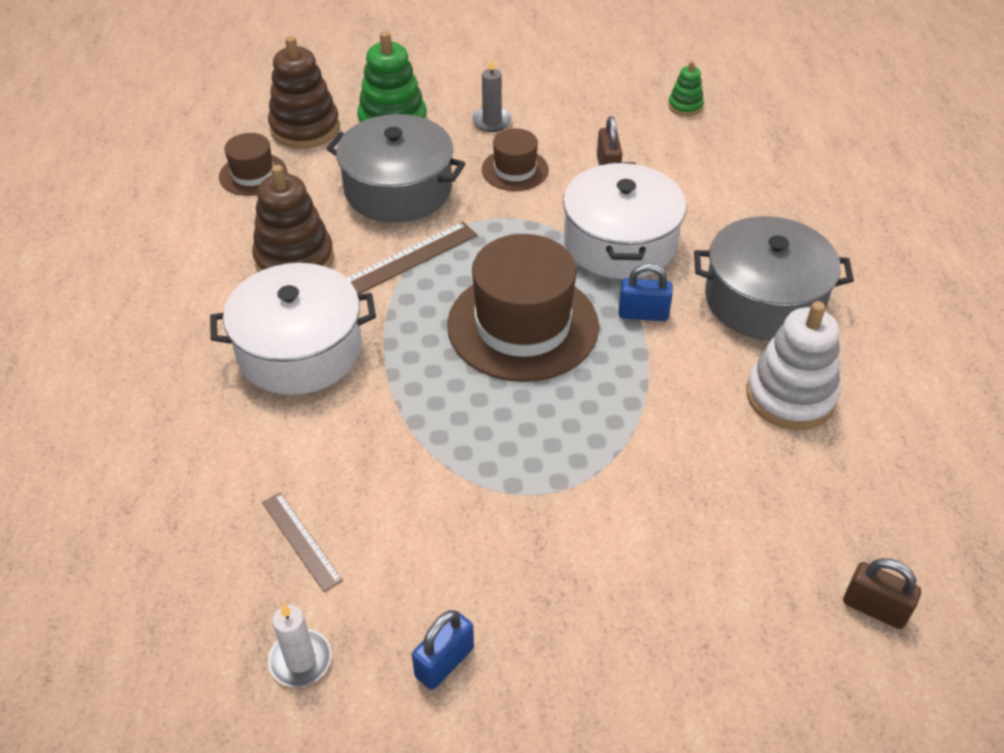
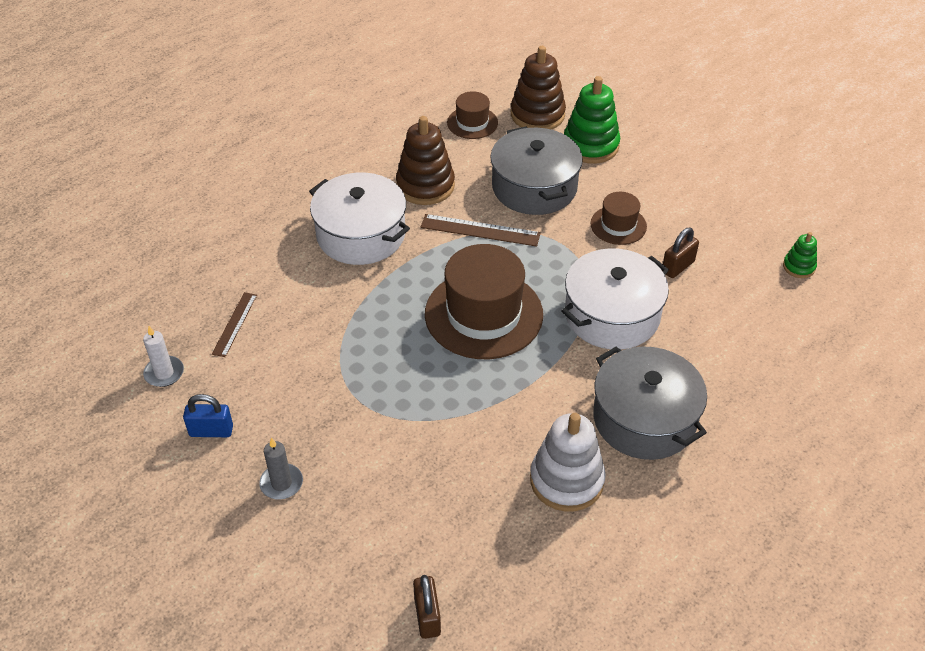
camera: 50 degrees right, 0 degrees up
(492, 121) = (651, 186): grey candle -> grey candle (281, 483)
(643, 314) = (558, 364): blue padlock -> none

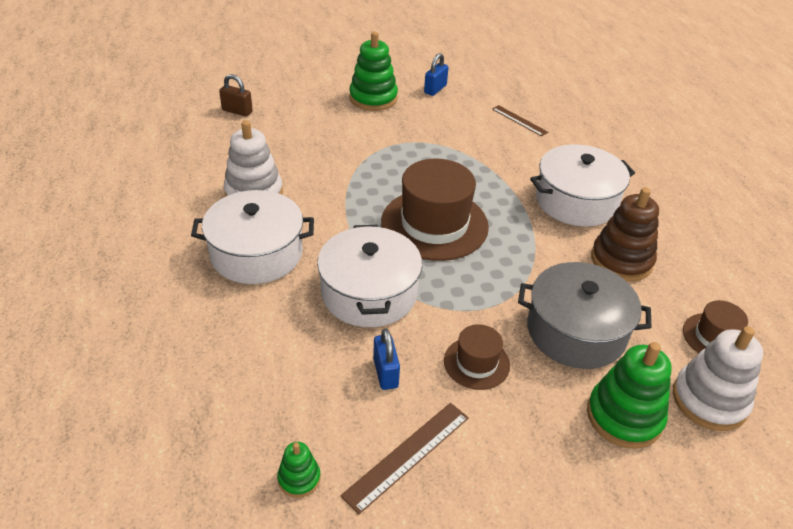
camera: 120 degrees right, 5 degrees down
(164, 373) = (496, 87): white candle -> none
(281, 483) = (373, 98): grey candle -> green stacking toy
(480, 230) = (536, 266): brown ruler -> brown ruler (407, 455)
(537, 114) = (709, 400): brown stacking toy -> white stacking toy
(644, 418) = (256, 253): grey pot -> white pot
(677, 267) = (385, 373): brown padlock -> blue padlock

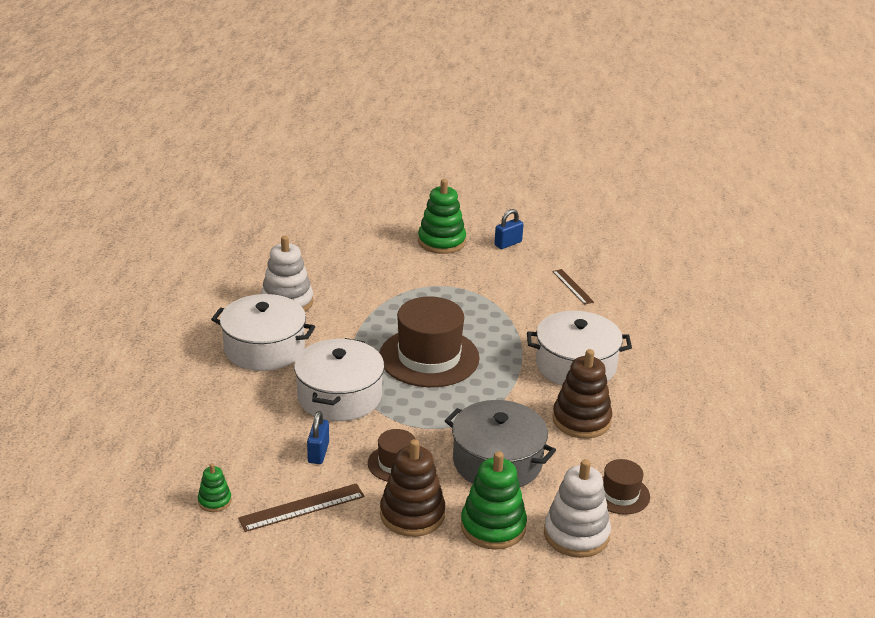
camera: 20 degrees right, 10 degrees down
(237, 111) = (309, 232): brown padlock -> none
(533, 426) = (412, 514): none -> brown stacking toy

